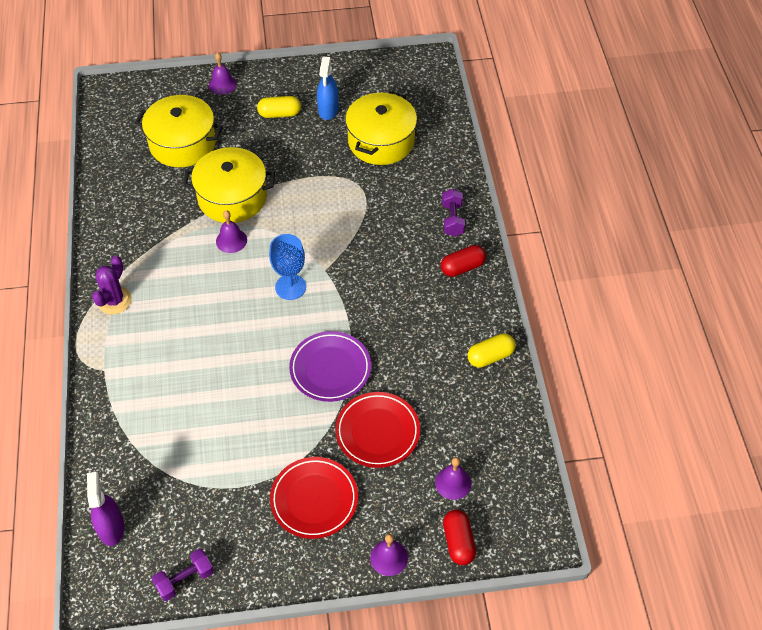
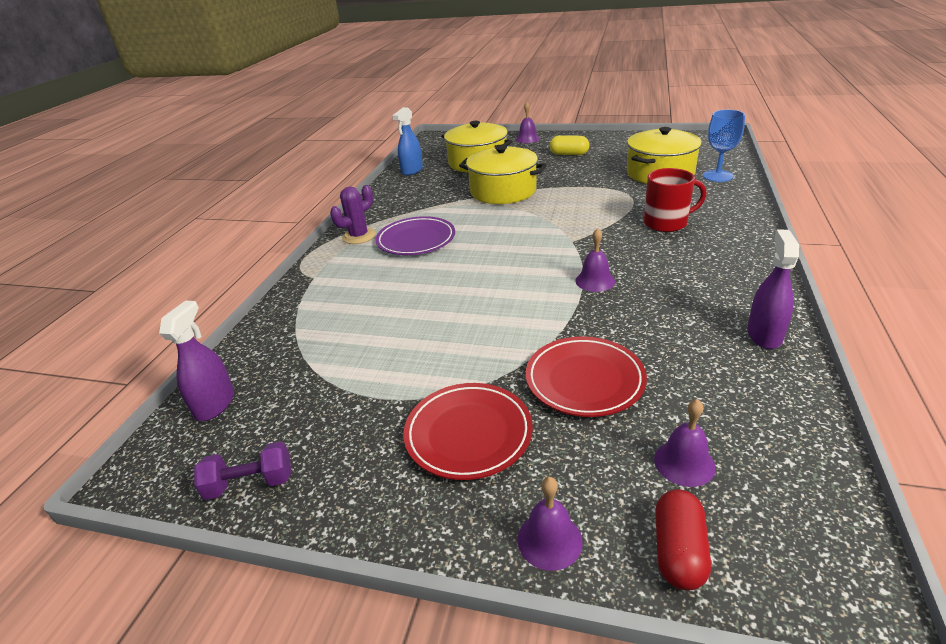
camera: 25 degrees right, 20 degrees down
(231, 240) = (488, 214): purple bell -> purple bell (595, 281)
(290, 287) = (530, 248): blue goblet -> blue goblet (717, 176)
(328, 110) = (614, 155): blue spray bottle -> blue spray bottle (412, 170)
(330, 369) = (546, 313): purple plate -> purple plate (416, 240)
(401, 227) = (666, 223): none -> red mug
(452, 219) = (728, 223): purple dumbbell -> none
(462, 267) = (735, 257): red capsule -> none
(490, 356) = (764, 335): yellow capsule -> purple spray bottle

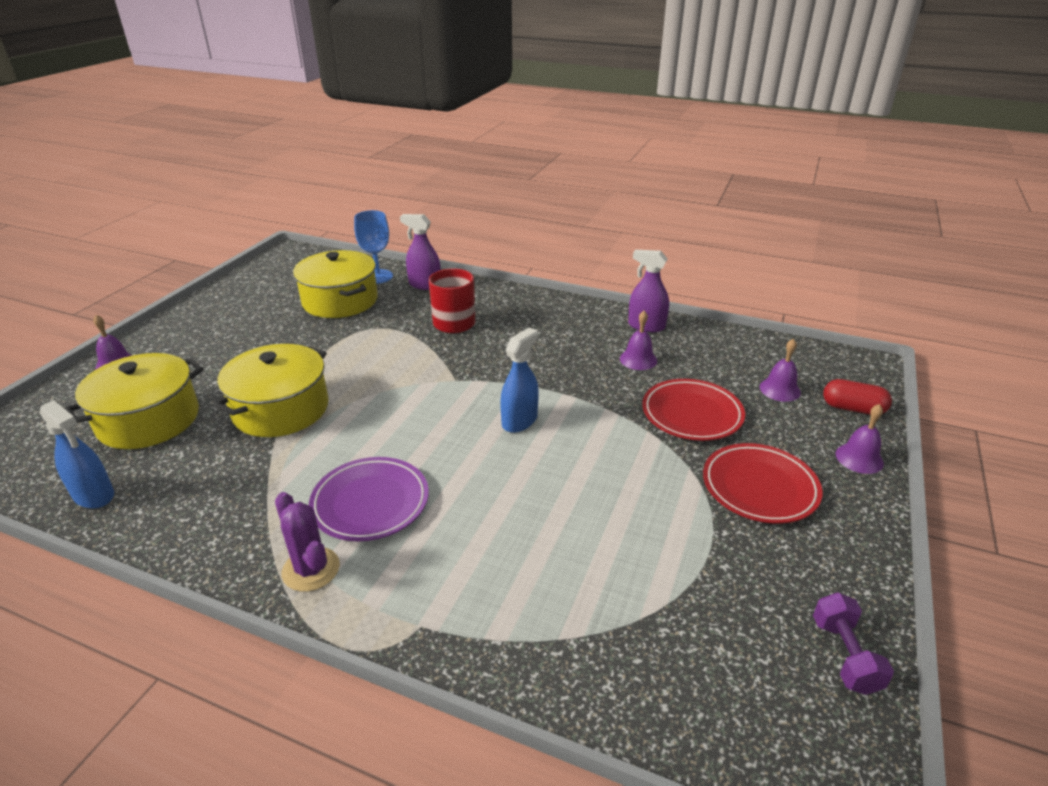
camera: 85 degrees left, 0 degrees up
(215, 404) = (719, 720): purple spray bottle -> purple spray bottle (424, 285)
(527, 279) = (519, 421): none -> blue spray bottle
(569, 154) = (218, 342): yellow capsule -> none
(595, 281) = (542, 381): purple bell -> purple bell (638, 359)

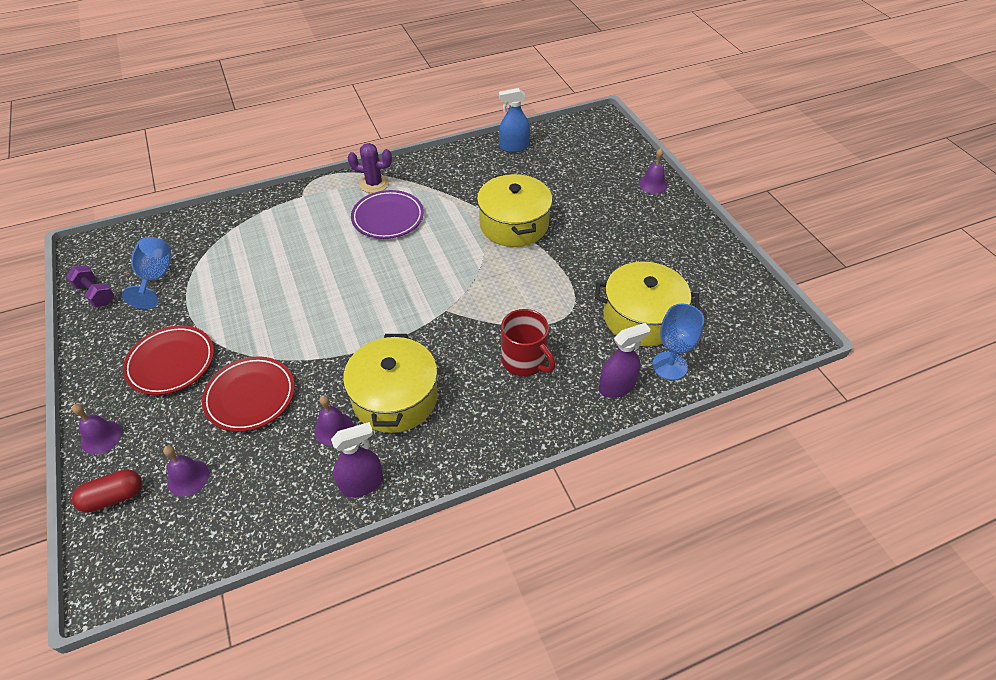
camera: 135 degrees right, 15 degrees up
(149, 420) = (565, 178): yellow pot -> yellow pot (395, 398)
(519, 421) = (366, 309): blue spray bottle -> none
(737, 623) = (155, 278): none -> blue goblet

